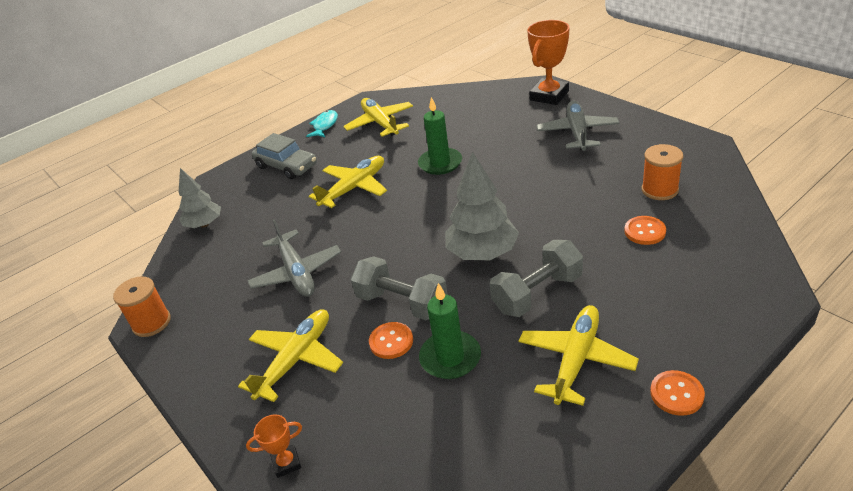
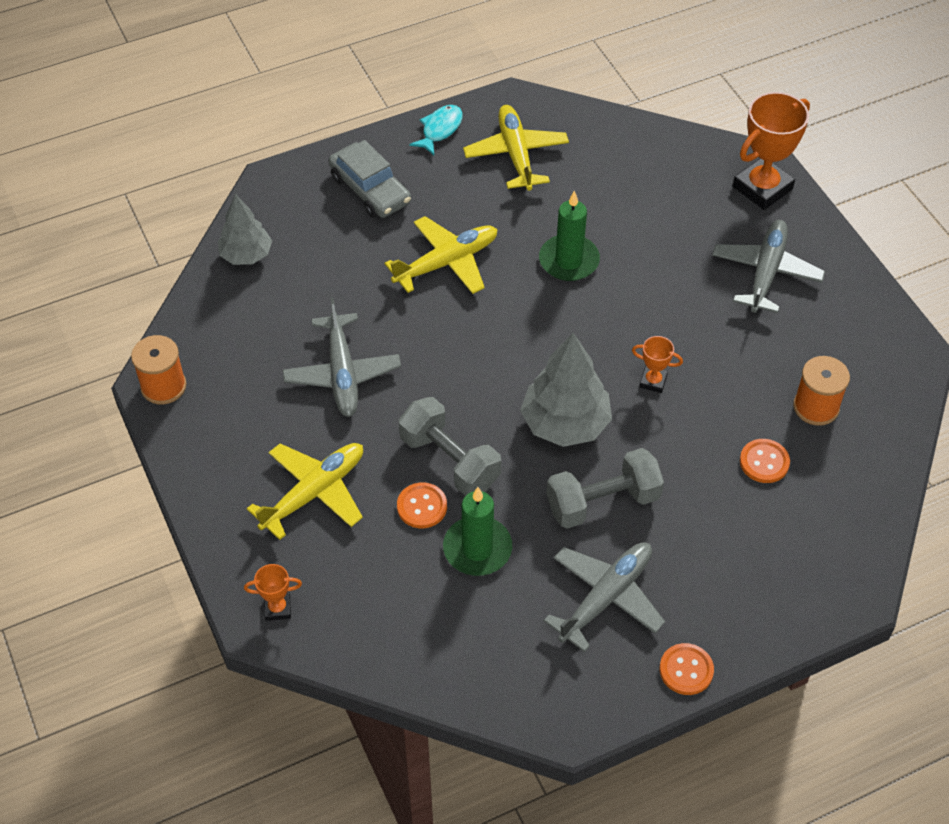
camera: 10 degrees right, 15 degrees up
(534, 209) = (653, 381): none -> orange trophy
(576, 360) = (605, 598): yellow plane -> grey plane

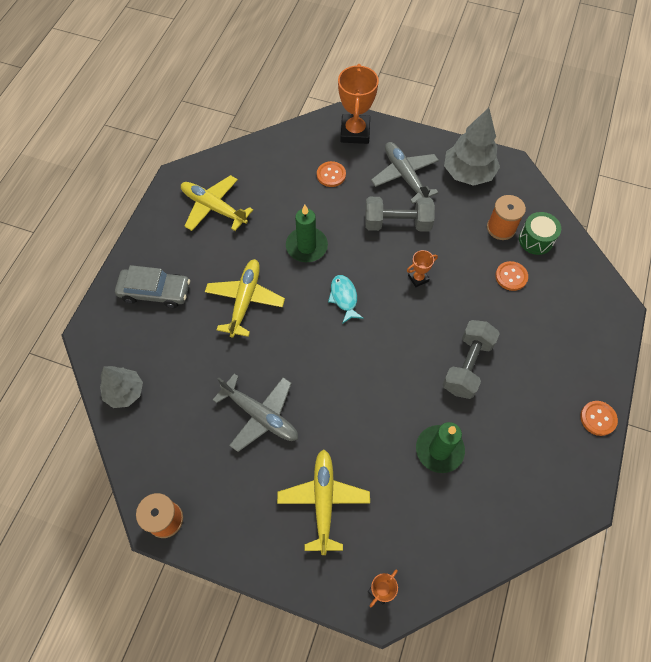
camera: 45 degrees left, 10 degrees up
(422, 506) = (387, 453): orange button -> orange button (331, 175)
(440, 130) = (156, 225): turquoise fish -> turquoise fish (344, 298)
(449, 461) = (371, 413): grey dumbbell -> grey dumbbell (397, 223)
(565, 424) = (403, 339): grey tree -> grey tree (468, 173)
(605, 598) = (524, 416): grey plane -> none
(844, 450) = (536, 240): none -> green drum

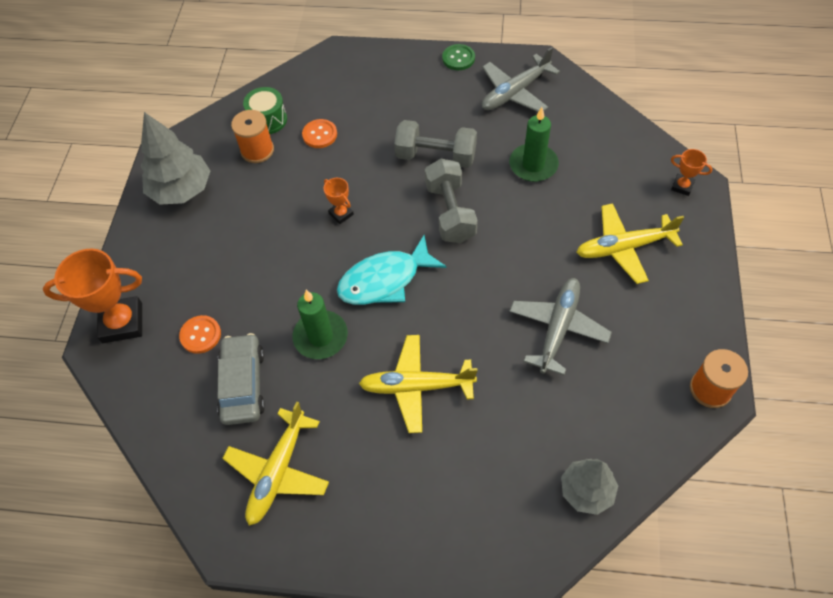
camera: 100 degrees left, 5 degrees down
(155, 292) = (434, 505): grey car -> grey car (243, 384)
(344, 298) = (385, 280): turquoise fish -> turquoise fish, size x1.69
(397, 223) = (268, 247): grey dumbbell -> grey dumbbell (450, 212)
(405, 176) = (193, 252): grey plane -> grey plane (515, 92)
(598, 418) = (458, 58): orange button -> green button

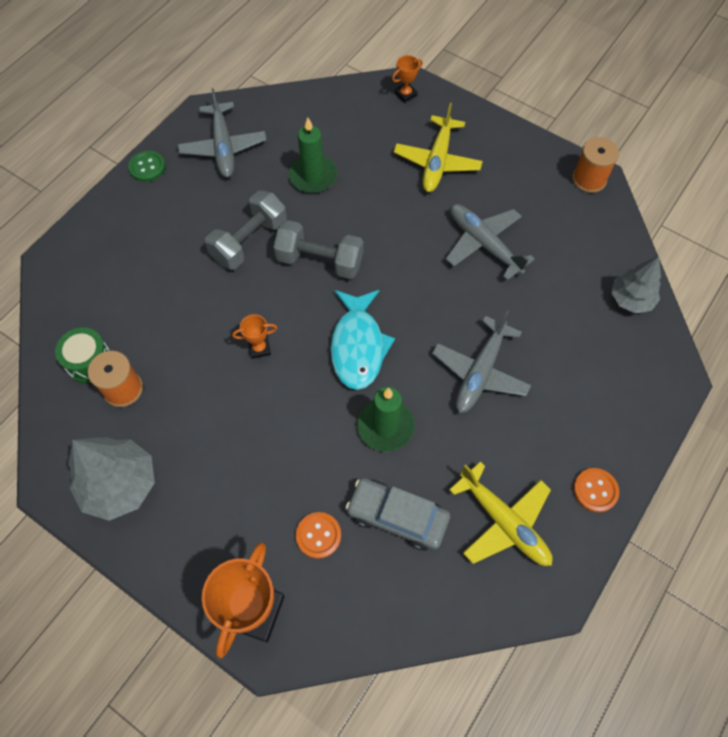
camera: 65 degrees left, 5 degrees up
(320, 135) = (148, 323): orange button -> orange button (595, 490)
(417, 386) = (480, 371): yellow plane -> grey plane

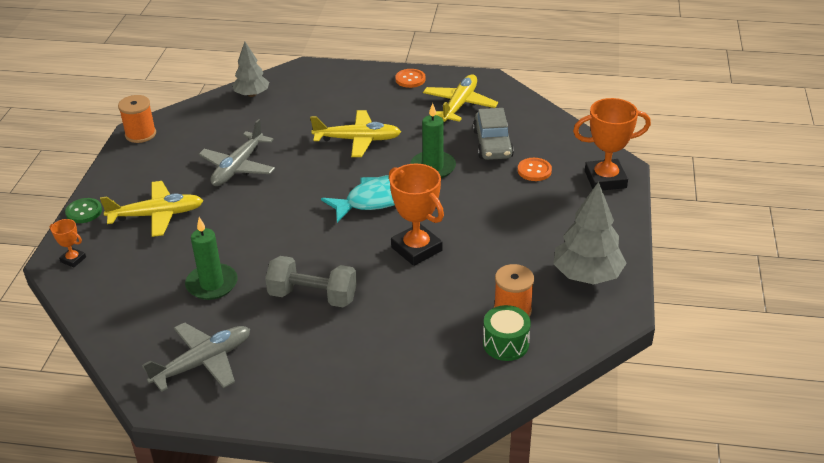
camera: 115 degrees left, 25 degrees down
(147, 167) = (260, 412): green button -> green button (84, 212)
(259, 348) = (416, 249): orange trophy -> orange trophy, size x2.05
(320, 261) = (308, 246): grey dumbbell -> none
(480, 371) = (357, 140): grey plane -> yellow plane

